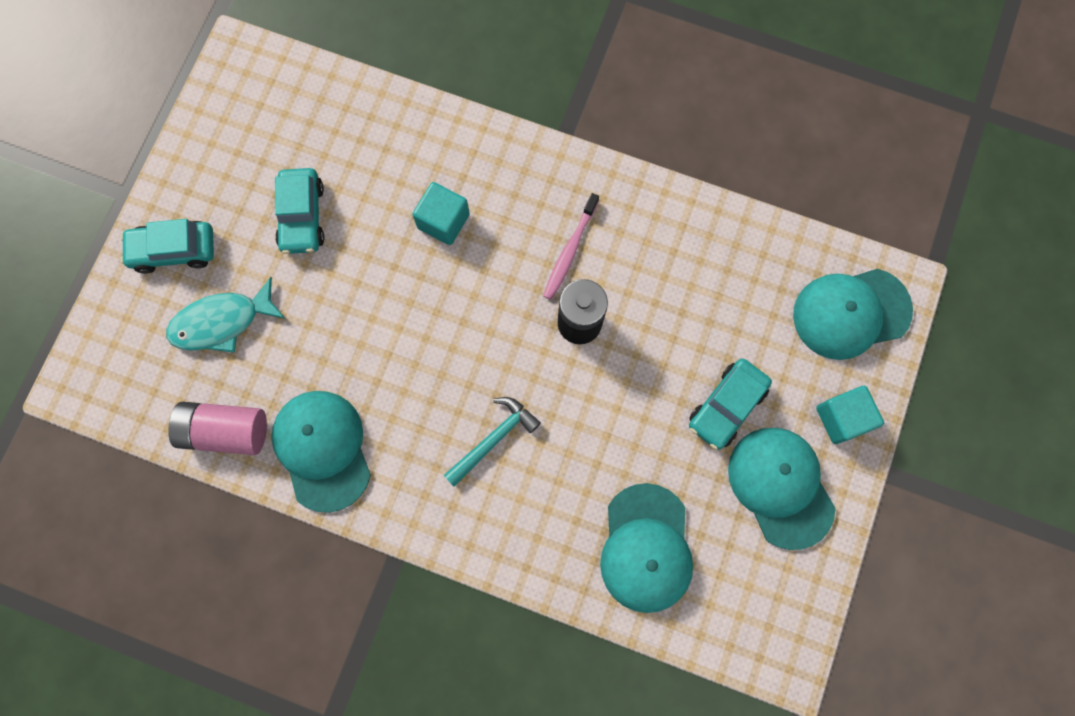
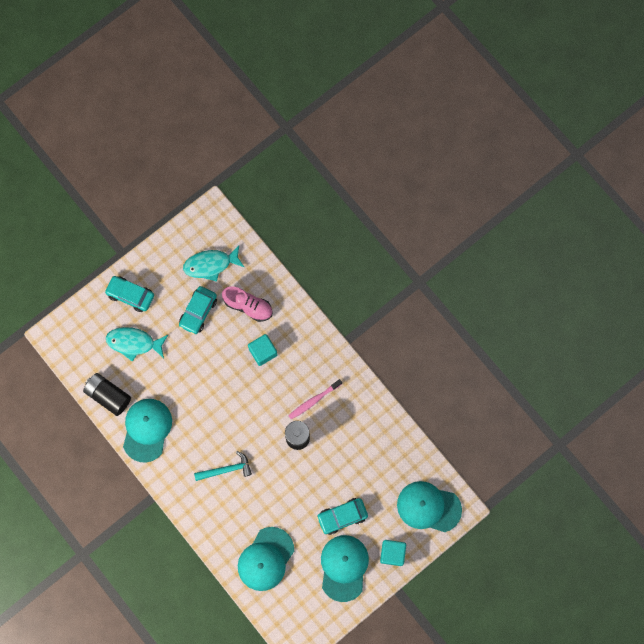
camera: 30 degrees right, 0 degrees up
(225, 431) = (108, 396): pink battery -> black battery
(281, 134) = (211, 265): none -> turquoise fish
(378, 165) = (248, 306): none -> pink shoe

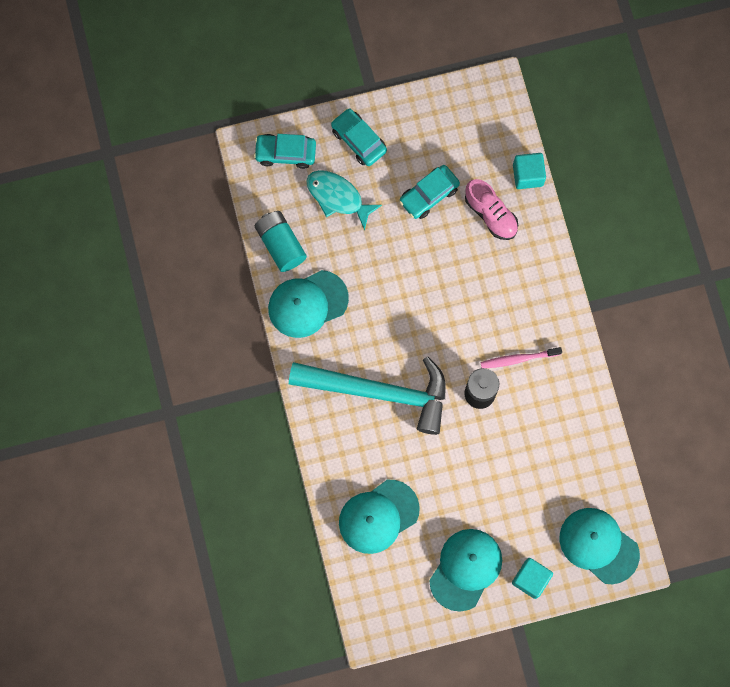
camera: 25 degrees right, 0 degrees up
(108, 396) = (280, 245): black battery -> turquoise battery
(147, 429) = (307, 304): turquoise cap -> turquoise cap turned 150 degrees counterclockwise
(211, 265) = (468, 146): turquoise fish -> none
(226, 469) = (379, 391): turquoise hammer -> turquoise hammer, size x2.19
(263, 352) = (484, 275): turquoise cube -> turquoise cube (528, 175)
(342, 516) = (490, 509): turquoise car -> turquoise car (285, 153)

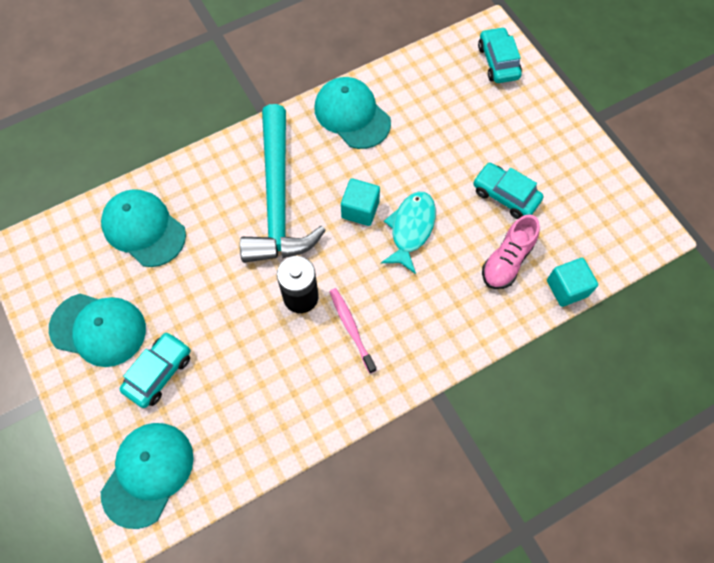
camera: 75 degrees right, 10 degrees down
(280, 245) = (404, 79): turquoise battery -> none
(338, 197) = (470, 115): turquoise fish -> turquoise fish (411, 229)
(358, 140) = (537, 119): turquoise car -> turquoise car (159, 372)
(530, 579) = (96, 403): turquoise cube -> turquoise cube (360, 210)

